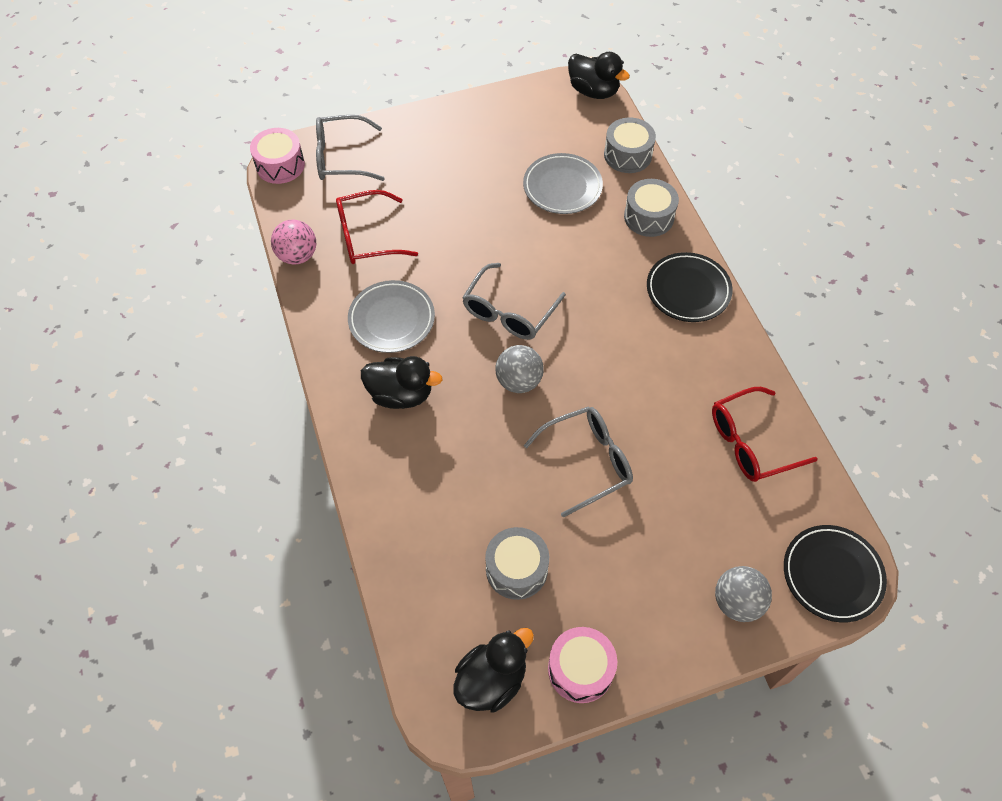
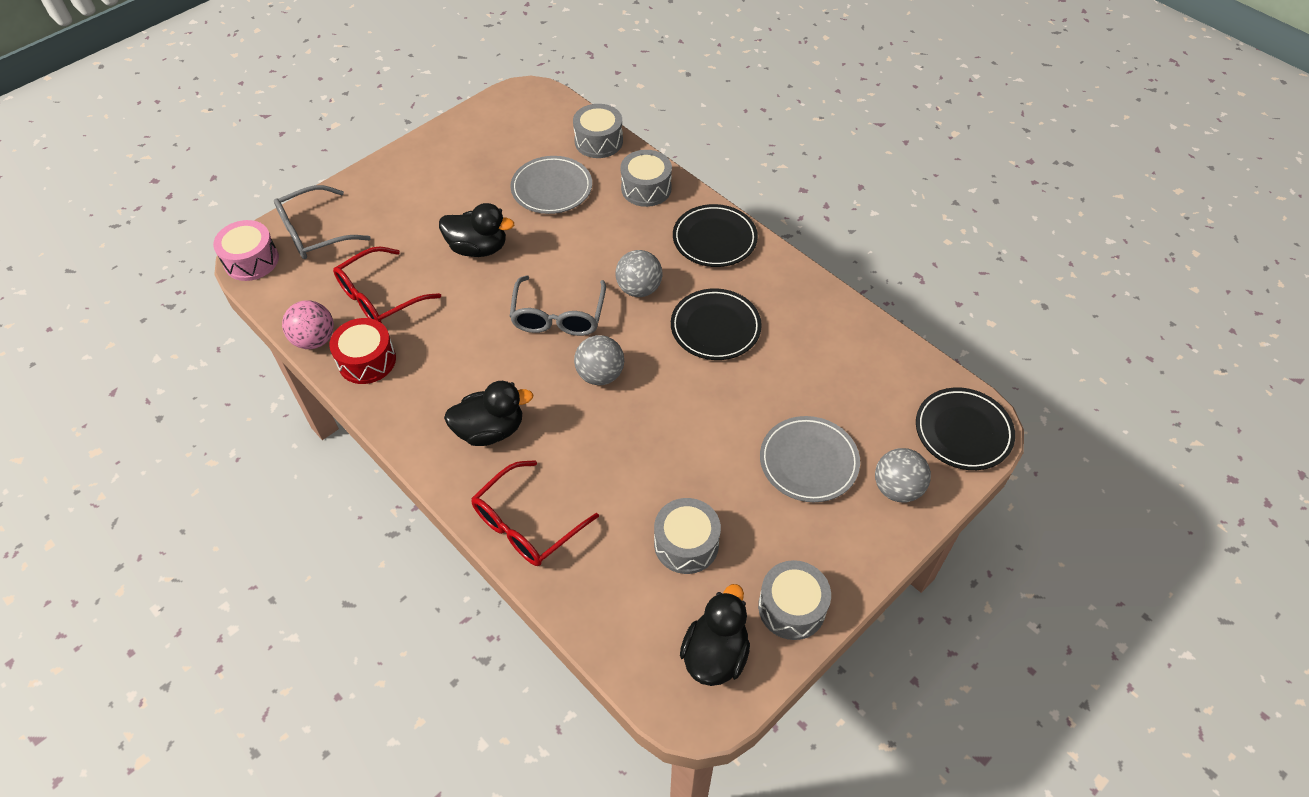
camera: 25 degrees left, 5 degrees down
(330, 291) = (367, 360): none -> red drum
(391, 319) = (445, 364): grey plate -> grey plate (808, 462)
(580, 669) = (791, 607): pink drum -> grey drum
(586, 462) = (701, 422): grey glasses -> none
(593, 91) = (537, 96): black duck -> black duck (478, 248)
(593, 313) = (639, 289): none -> grey ball
(645, 377) = (715, 328): none -> black plate
(751, 442) = (837, 348): red glasses -> red glasses (527, 524)

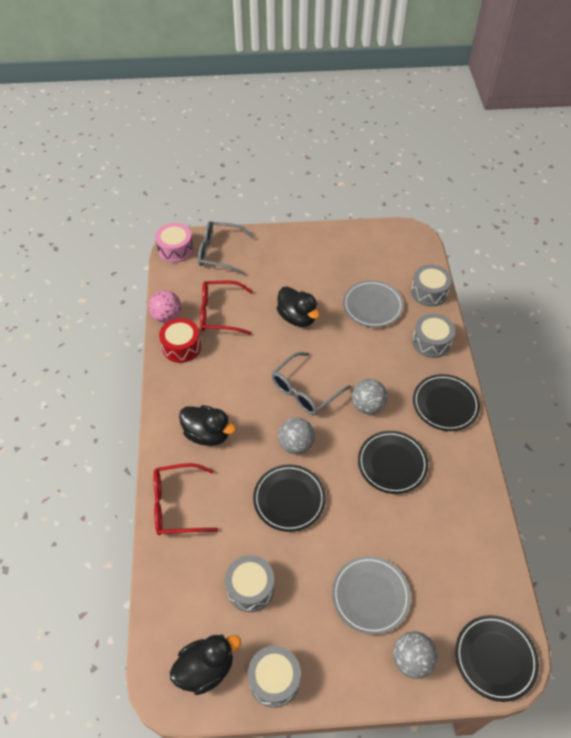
camera: 40 degrees right, 0 degrees up
(644, 432) = (289, 499): none -> black plate

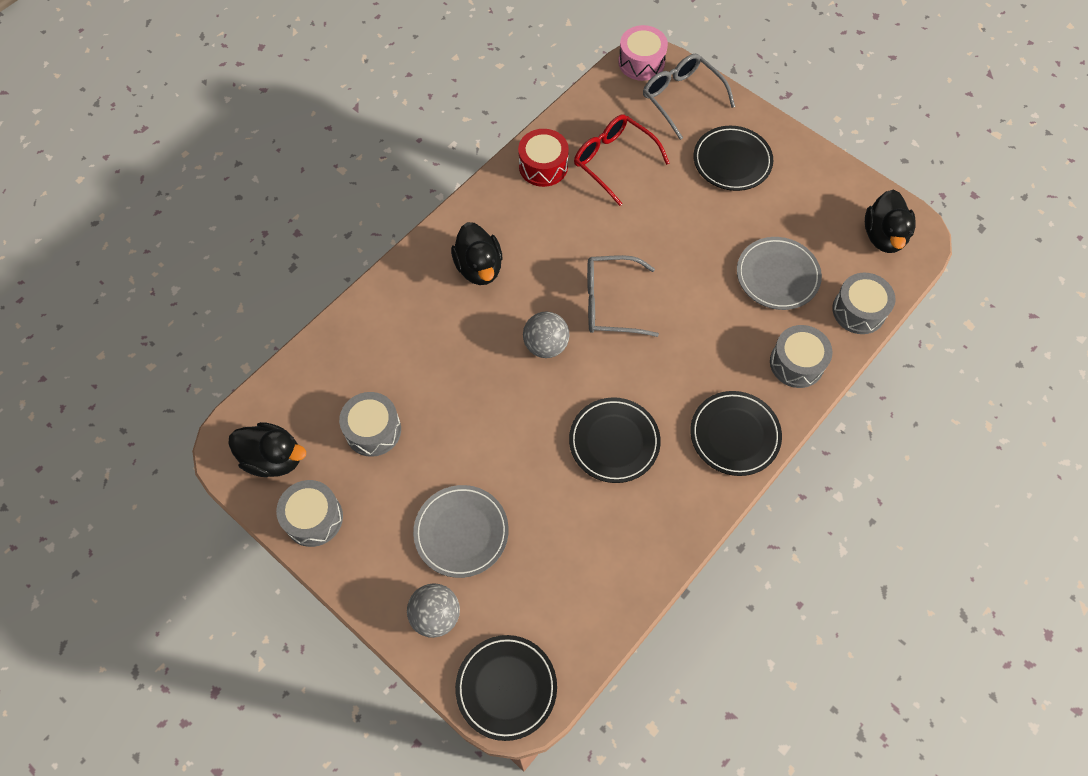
camera: 45 degrees right, 10 degrees up
(167, 316) = (561, 125): pink ball -> none
(177, 505) = (389, 308): red glasses -> none
(289, 499) = (485, 388): black plate -> black plate (732, 161)
(297, 317) = (685, 225): black duck -> black duck (883, 236)
(367, 405) = (654, 368): grey ball -> none

